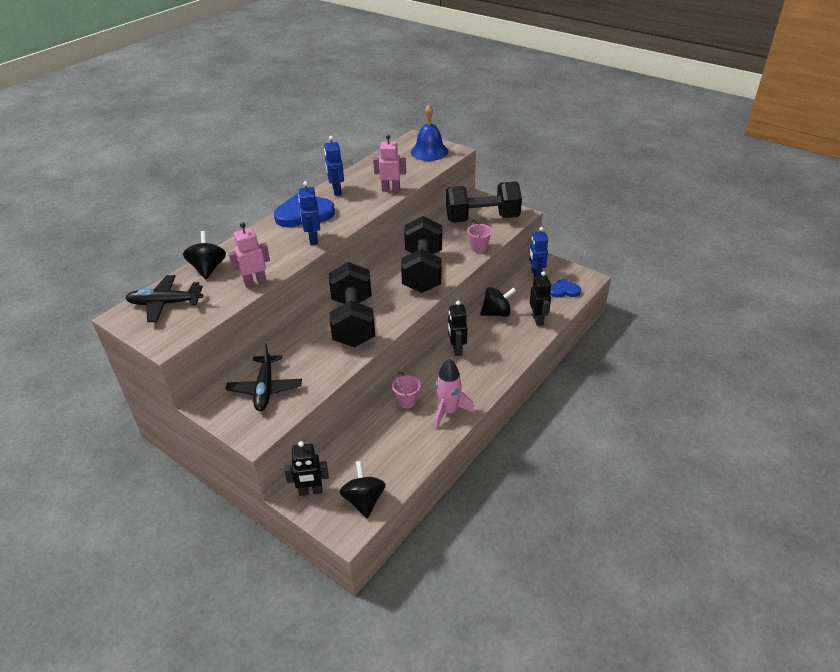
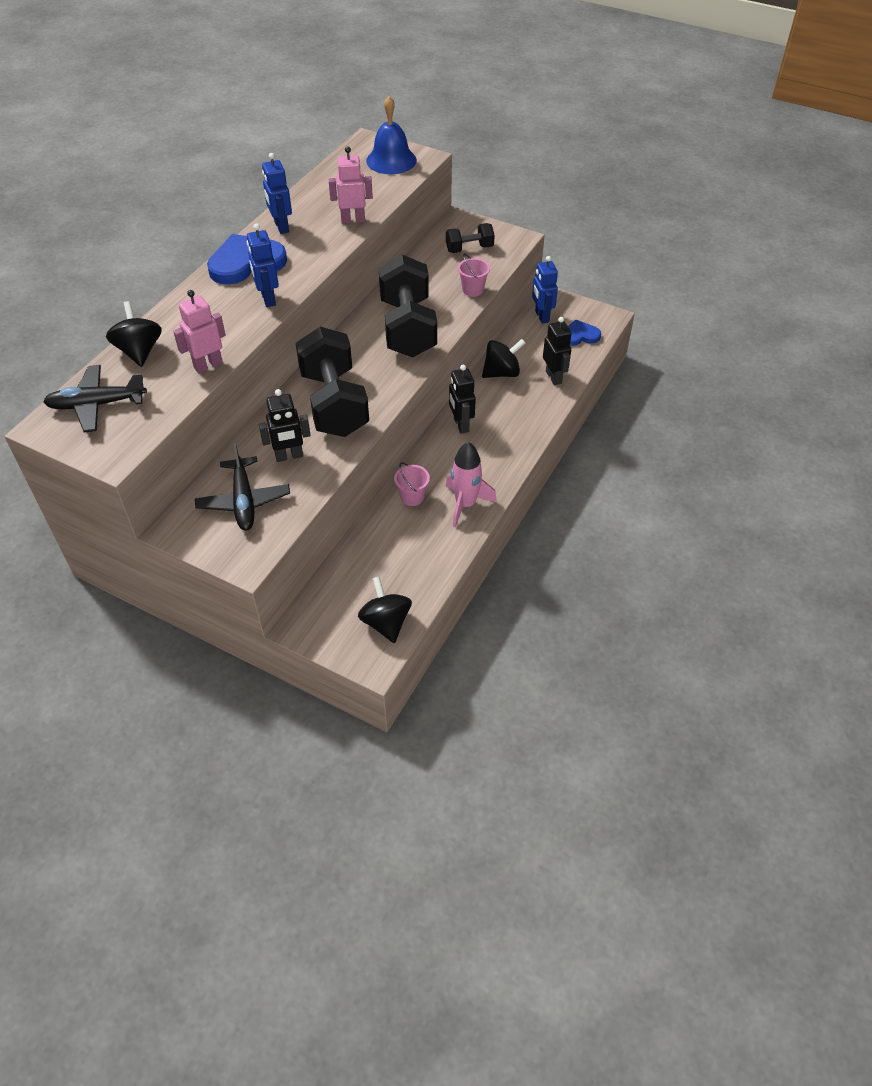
camera: 10 degrees left, 10 degrees up
(310, 491) = (319, 619): black robot -> black robot (289, 456)
(482, 219) = (469, 249): black dumbbell -> black dumbbell, size x0.49

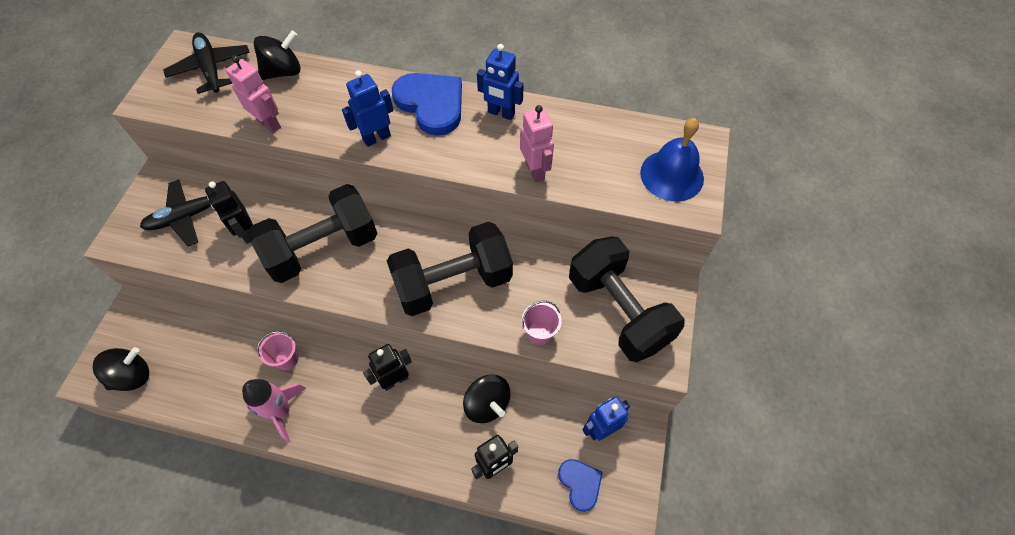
camera: 75 degrees right, 10 degrees up
(281, 227) = (501, 113): blue robot -> blue robot turned 120 degrees counterclockwise
(469, 249) = (618, 311): black dumbbell -> black dumbbell, size x2.02

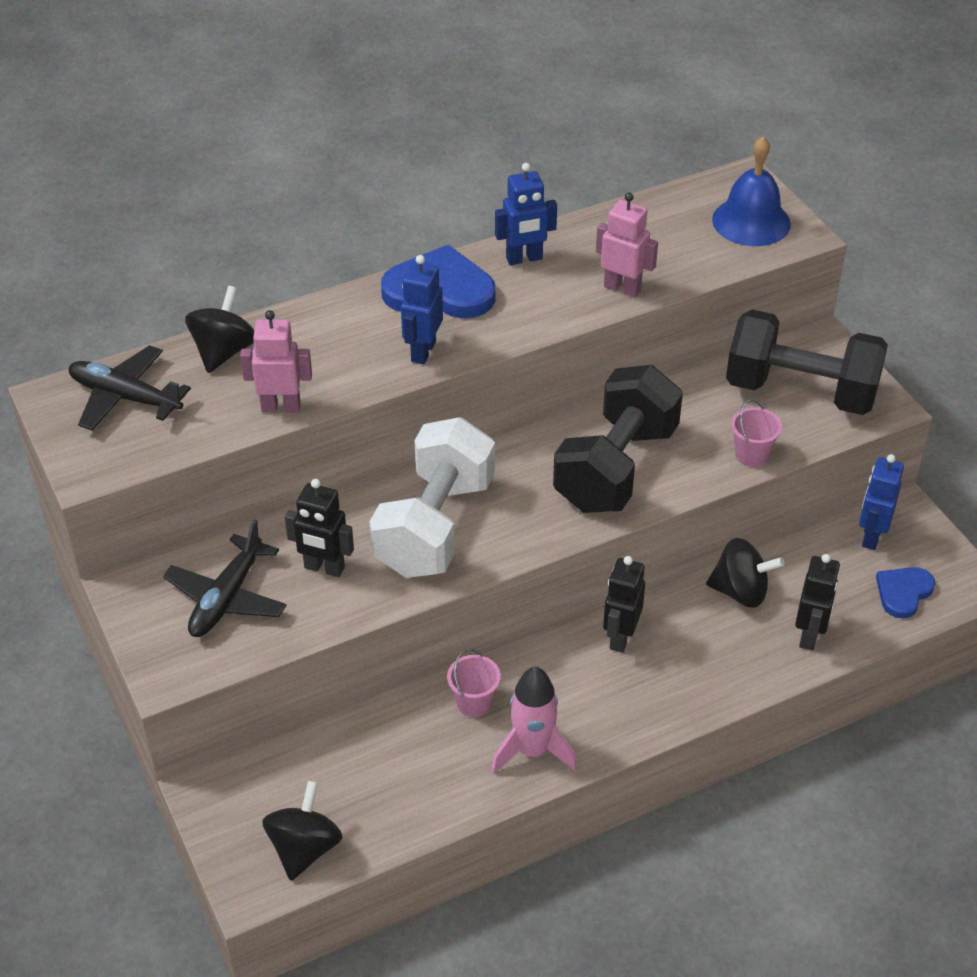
camera: 40 degrees left, 15 degrees down
(323, 248) = (434, 526): black dumbbell -> white dumbbell
(580, 483) = (903, 592): blue heart -> blue heart turned 75 degrees counterclockwise

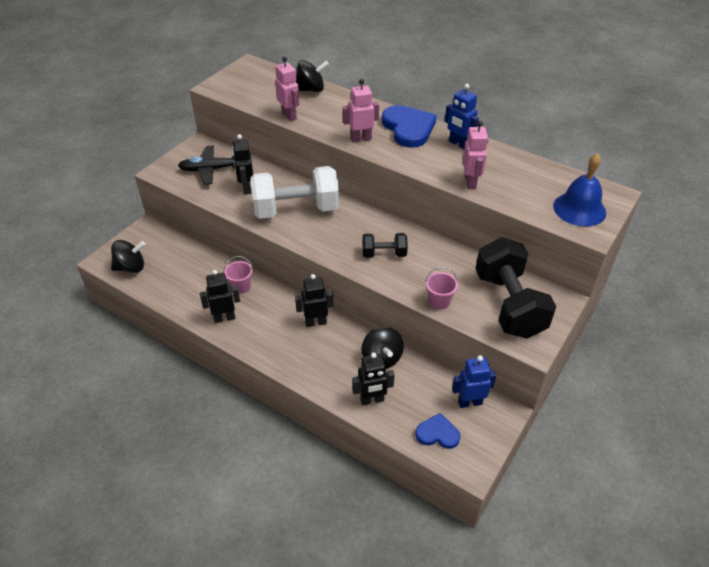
camera: 60 degrees right, 0 degrees up
(125, 397) = (262, 78): black plane -> none
(423, 351) = (361, 139): blue robot -> pink robot
(532, 751) = (224, 318): pink rocket -> black robot
(616, 468) = (384, 254): black dumbbell -> black dumbbell, size x0.49

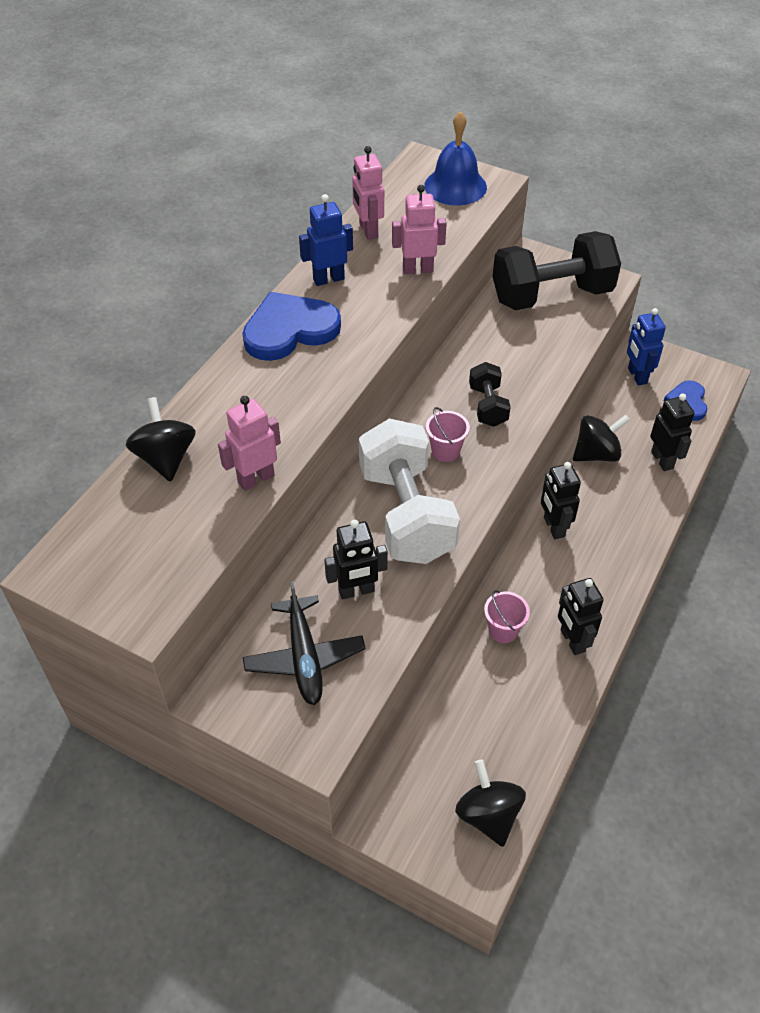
camera: 95 degrees left, 5 degrees up
(361, 139) = (322, 382): pink robot -> pink robot (368, 231)
(439, 301) = (563, 352): pink bucket -> pink bucket (445, 451)
(458, 144) = (328, 279): blue robot -> blue robot turned 150 degrees counterclockwise

